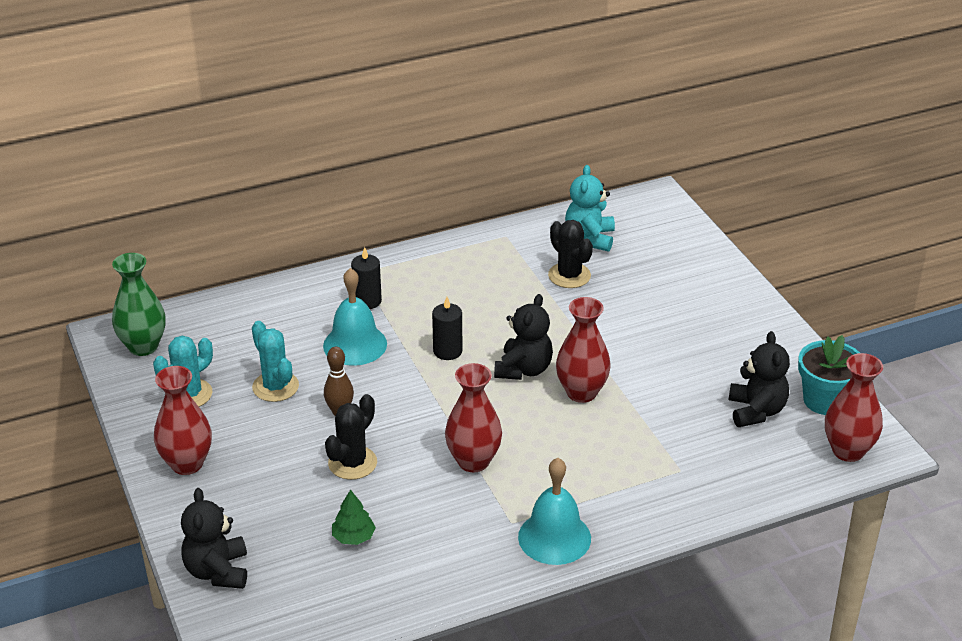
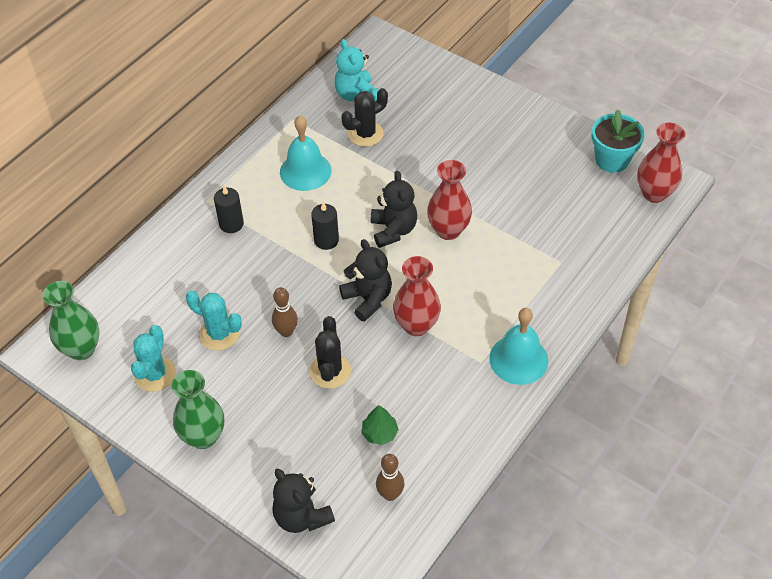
camera: 30 degrees left, 15 degrees up
(187, 464) = (203, 436): red vase -> green vase
(317, 593) = (390, 494): none -> brown bowling pin
(355, 344) = (252, 267): turquoise bell -> turquoise bell (305, 171)
(569, 275) = (365, 134): black cactus -> black cactus turned 60 degrees counterclockwise
(756, 411) = (575, 189): black teddy bear -> black teddy bear (368, 299)

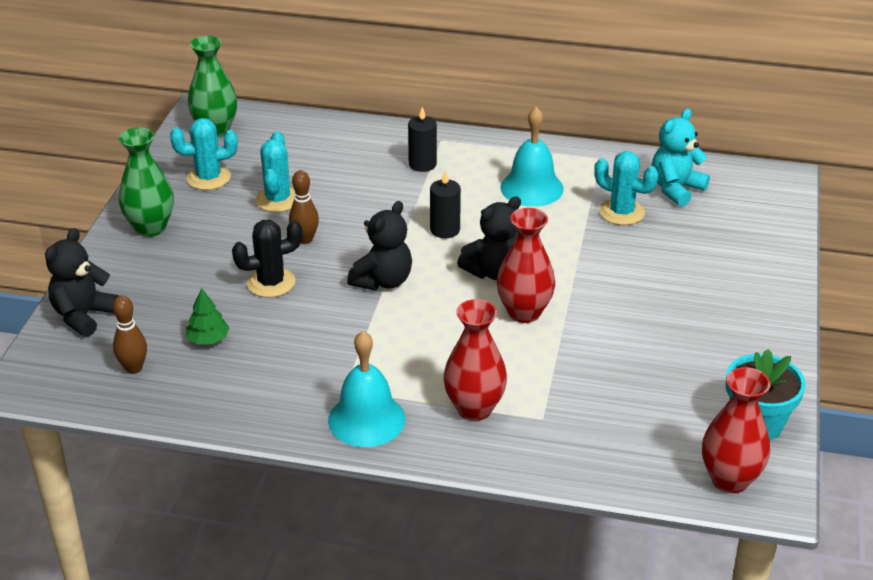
camera: 65 degrees right, 15 degrees down
(365, 134) = (621, 212): black cactus -> turquoise cactus
(416, 325) = (368, 326): red vase -> red vase (474, 408)

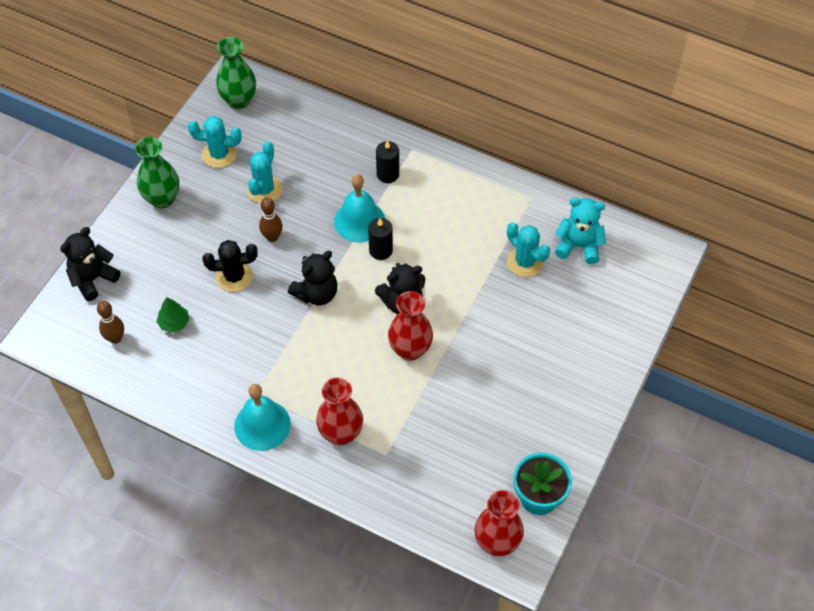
camera: 15 degrees right, 20 degrees up
(531, 188) = (464, 219): turquoise bell -> turquoise bell (359, 221)
(676, 189) = (578, 246): turquoise teddy bear -> turquoise teddy bear turned 45 degrees clockwise

